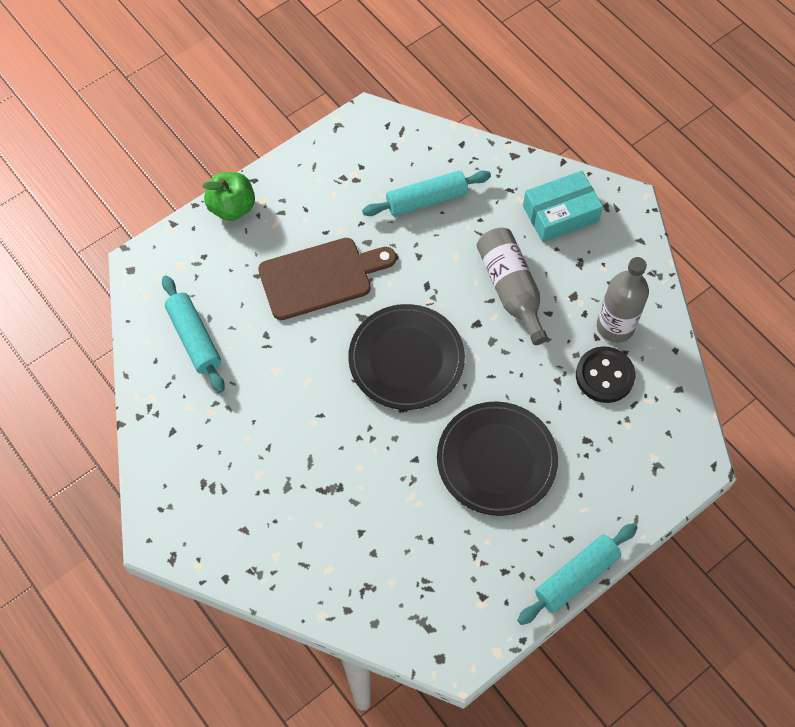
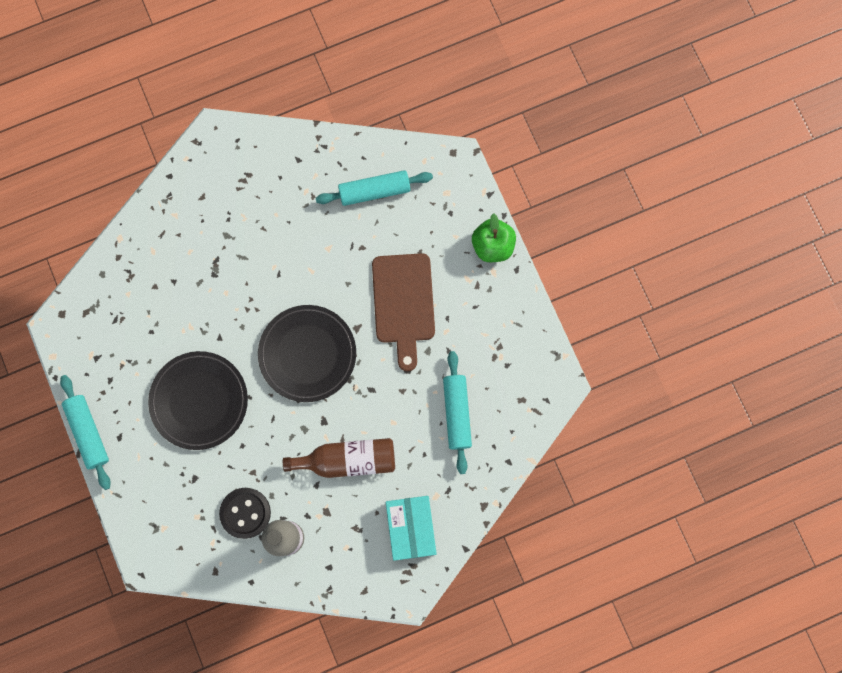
camera: 105 degrees right, 15 degrees up
(511, 289) = (348, 460): grey bottle -> brown bottle

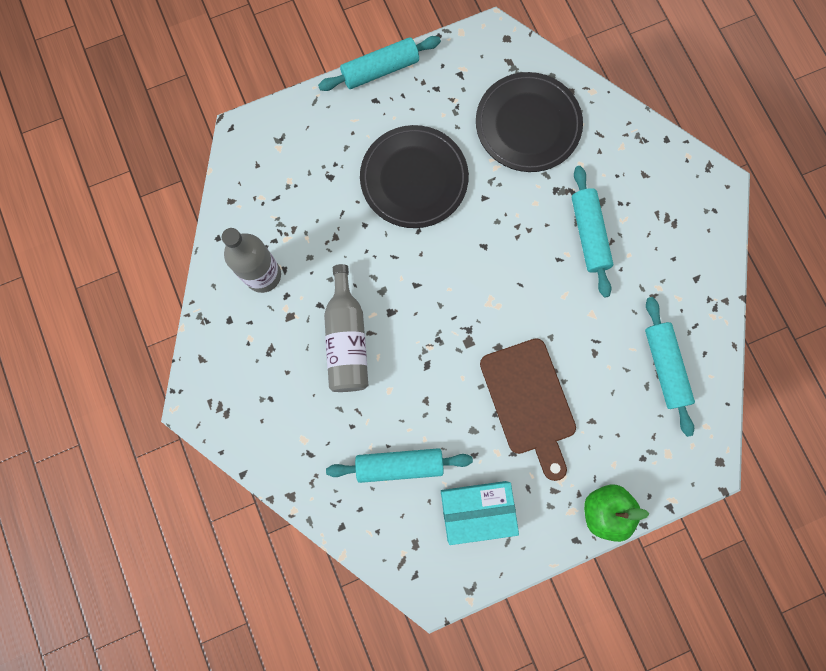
camera: 90 degrees right, 0 degrees up
(245, 513) = (291, 230): black button -> none
(256, 248) = (588, 234): none -> turquoise rolling pin
(307, 354) = (467, 293): black plate -> black plate (527, 125)
(348, 460) = (347, 339): brown bottle -> grey bottle
(403, 303) = (529, 402): brown cutting board -> brown cutting board turned 105 degrees counterclockwise
(411, 528) = (268, 411): turquoise box -> turquoise box (477, 510)

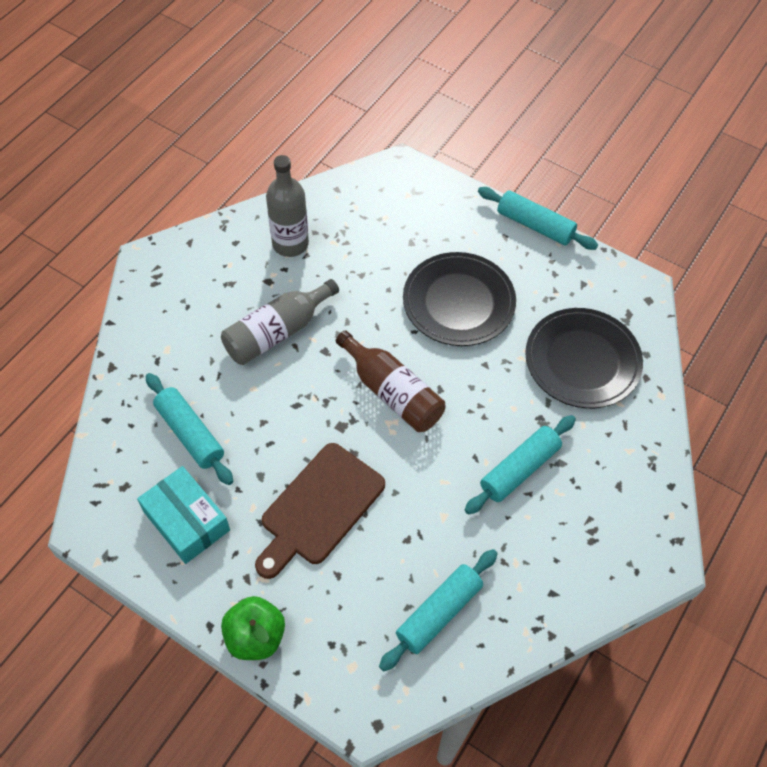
camera: 55 degrees right, 20 degrees down
(463, 284) = (392, 392): none -> brown bottle

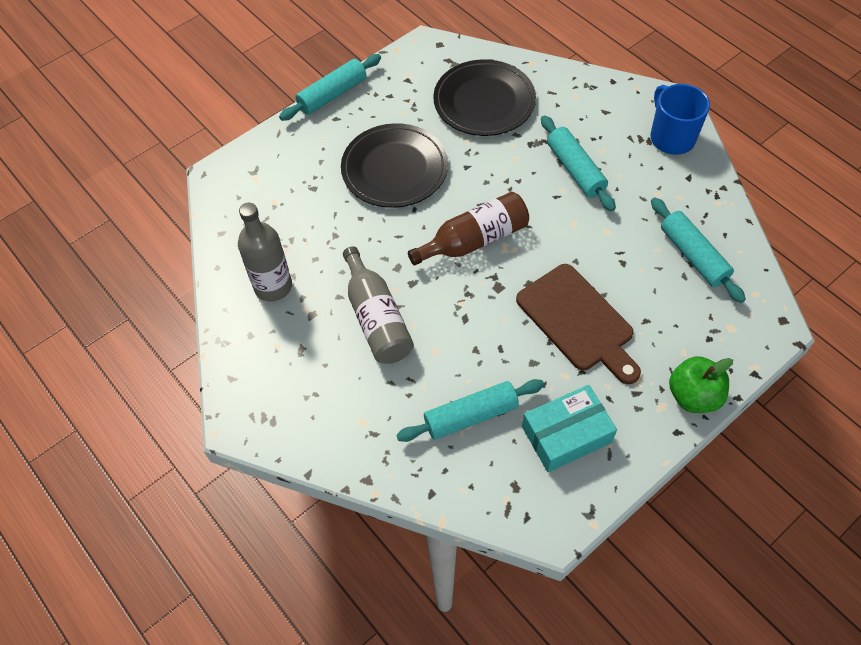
camera: 70 degrees left, 0 degrees up
(607, 565) = (671, 137): none -> blue mug

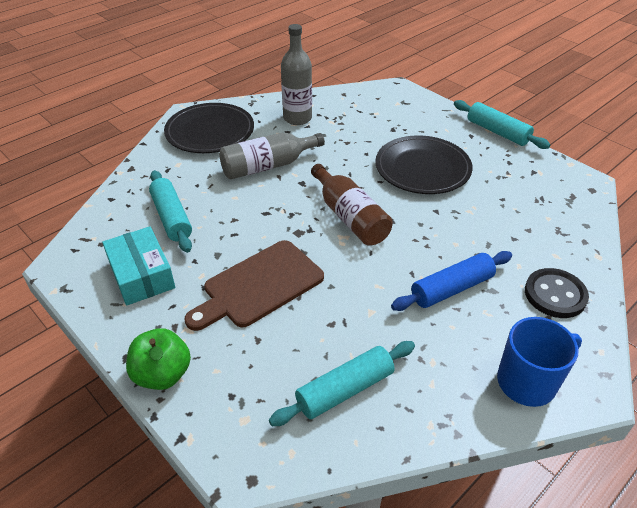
camera: 85 degrees right, 15 degrees down
(484, 102) = (525, 221): black plate -> black plate (210, 132)
(575, 169) = (452, 289): turquoise rolling pin -> blue rolling pin
(579, 101) = (555, 295): none -> black button

